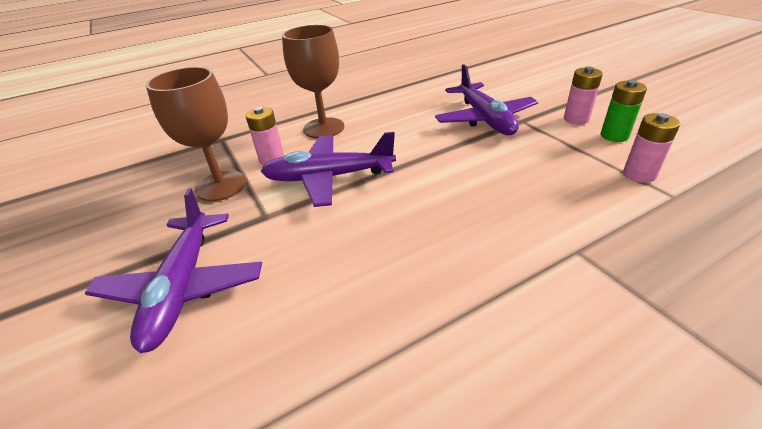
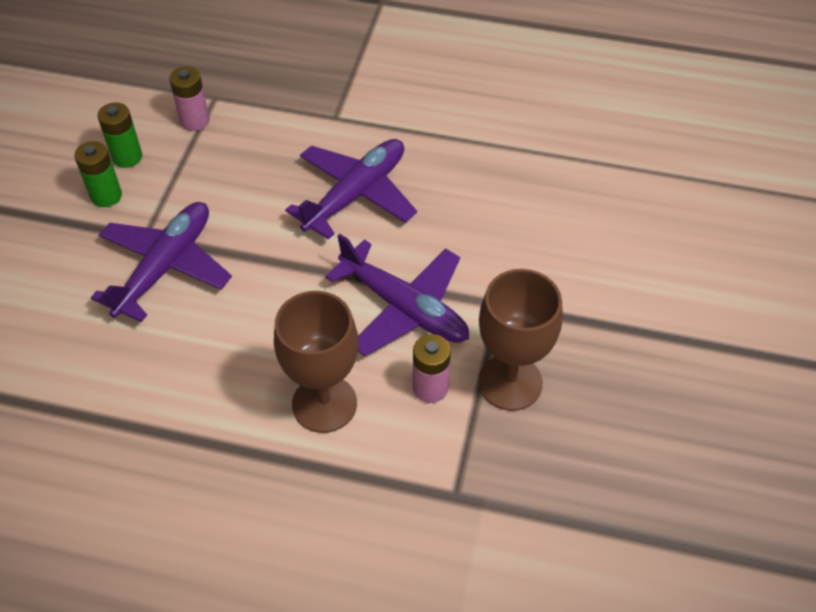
camera: 140 degrees left, 15 degrees up
(183, 287) = (600, 275): purple plane -> purple plane (356, 194)
(576, 119) = (106, 196): pink battery -> green battery

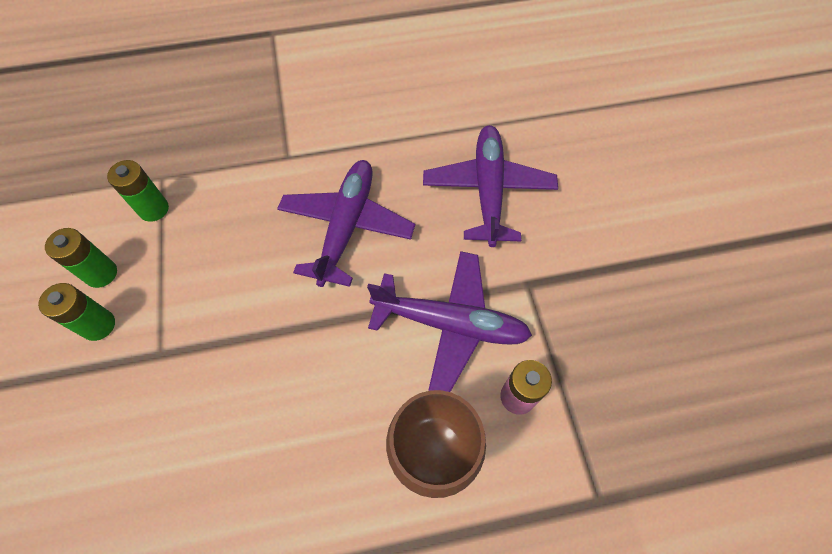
camera: 25 degrees left, 10 degrees up
(166, 266) = (199, 378): purple plane -> purple plane (488, 190)
(195, 121) = (154, 209): pink battery -> green battery
(510, 382) = (581, 358): brown goblet -> none

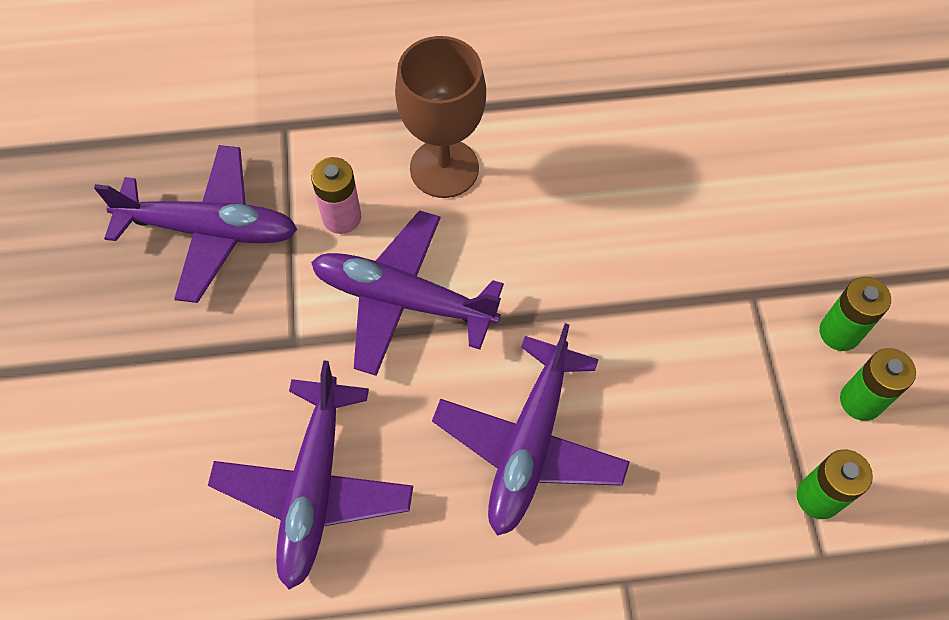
camera: 175 degrees left, 0 degrees up
(628, 373) = (210, 230): none -> purple plane

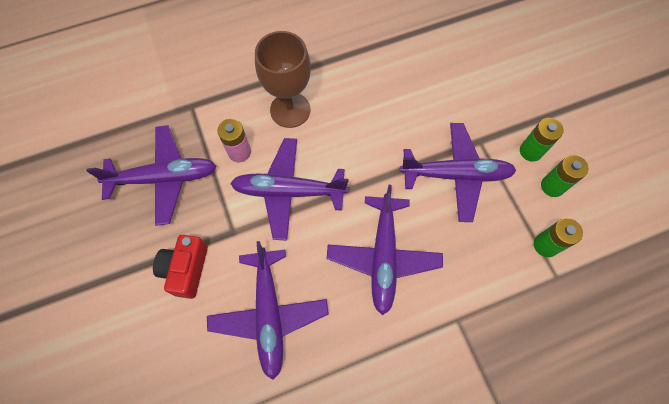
camera: 15 degrees left, 5 degrees up
(203, 382) = (186, 269): none -> red camera
(695, 341) = (456, 175): none -> purple plane

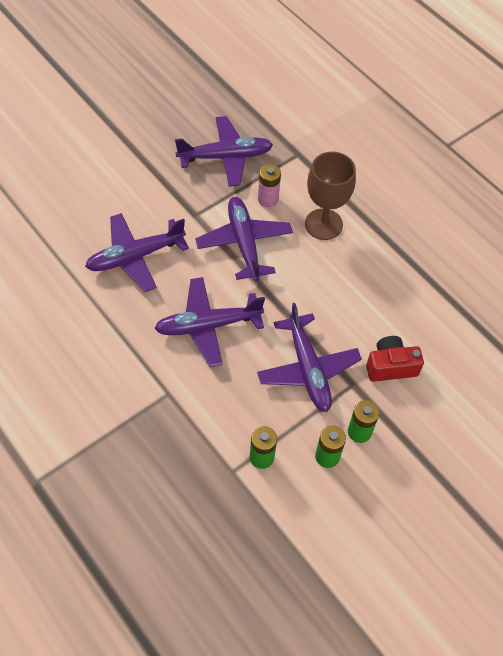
camera: 70 degrees right, 10 degrees down
(164, 178) = (226, 157): purple plane -> purple plane turned 75 degrees counterclockwise
(186, 269) = (155, 194): red camera -> red camera (390, 366)

